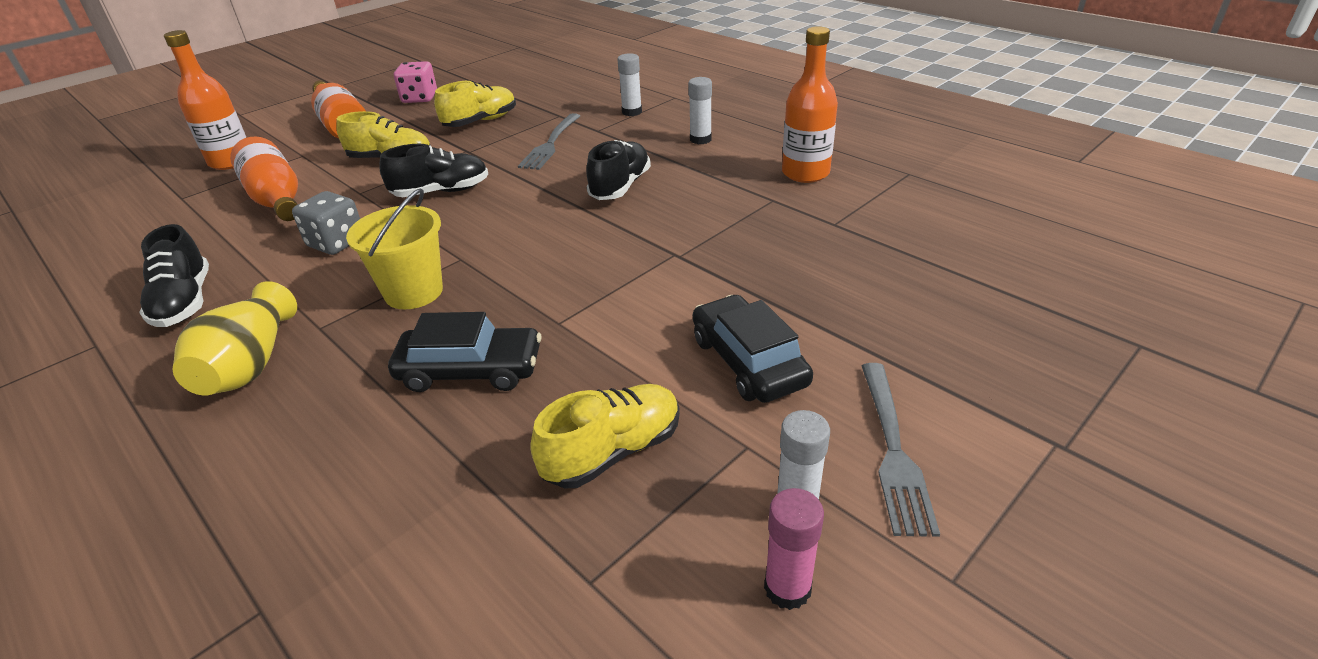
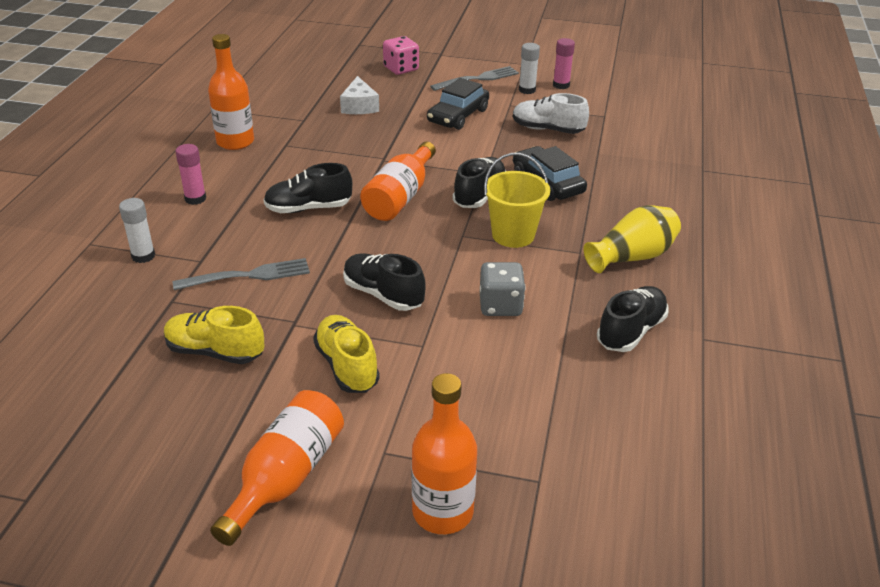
camera: 125 degrees left, 0 degrees up
(276, 199) = (478, 395): orange bottle -> orange bottle (400, 197)
(419, 98) = (159, 455): pink dice -> pink dice (401, 69)
(516, 298) = (479, 195): none -> black shoe
(613, 451) = (547, 129): yellow shoe -> white shoe
(700, 139) = (195, 199): white glue stick -> pink glue stick
(850, 276) = (359, 106): none -> white cheese

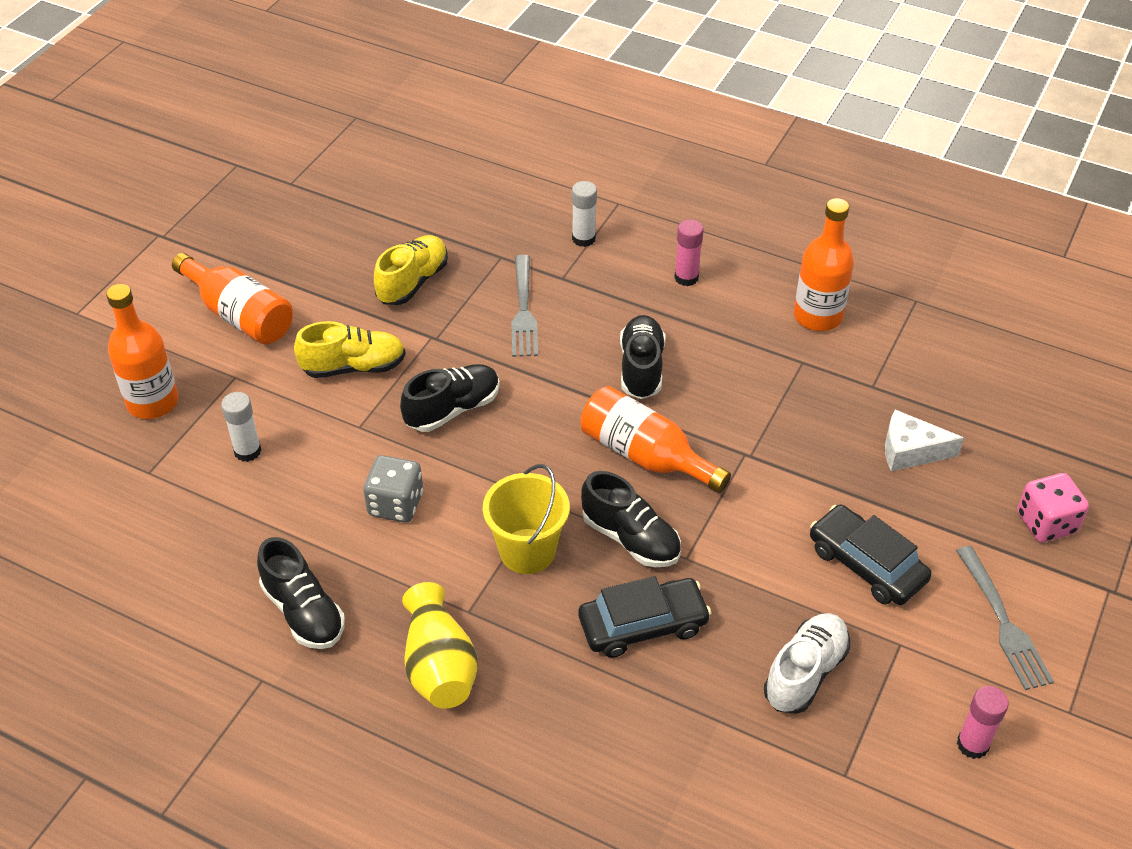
camera: 105 degrees right, 10 degrees up
(527, 90) = (955, 684): white glue stick -> white glue stick (247, 451)

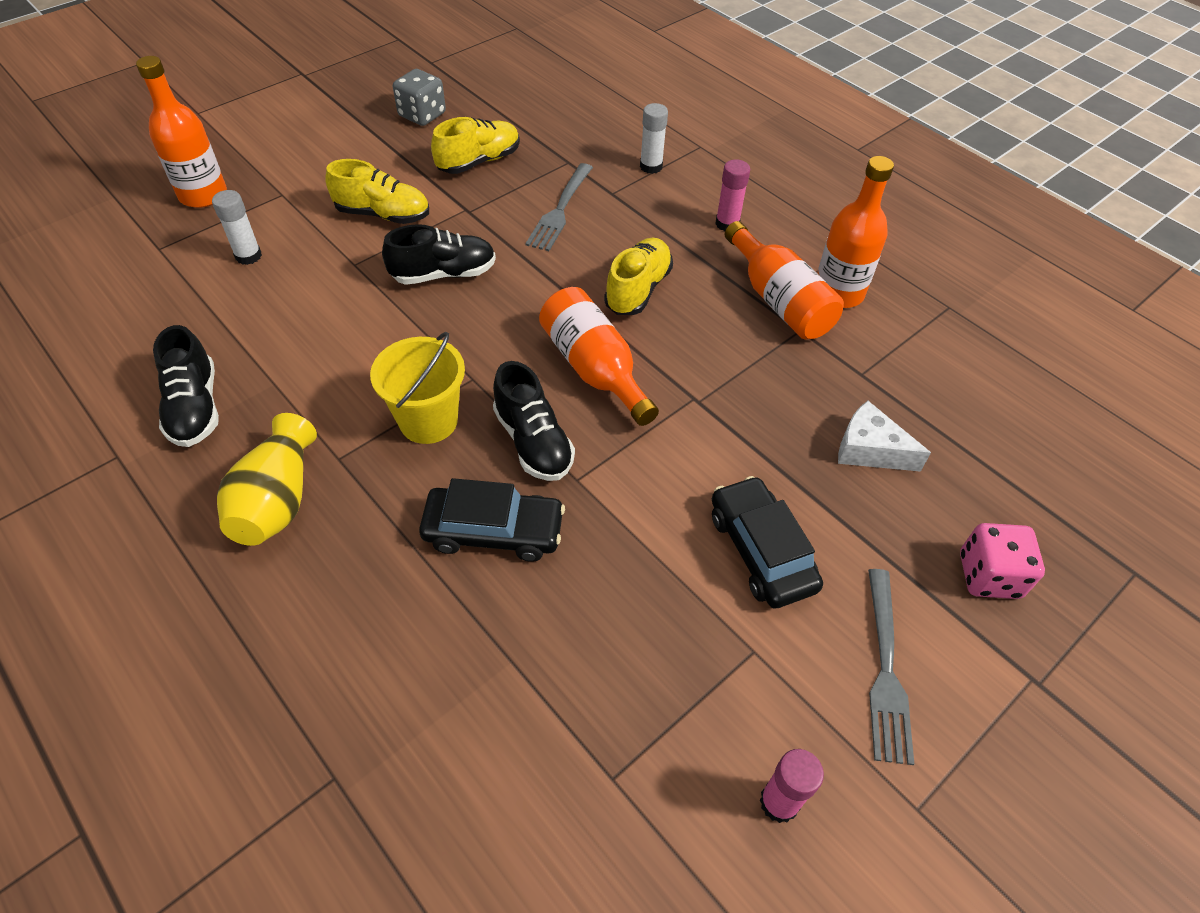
camera: 20 degrees right, 5 degrees up
(239, 315) = (320, 148): orange bottle -> orange bottle (779, 301)
(396, 504) = (339, 339): grey dice -> grey dice (422, 115)
(641, 368) = (638, 289): black shoe -> yellow shoe
(805, 673) = (631, 644): white shoe -> none

